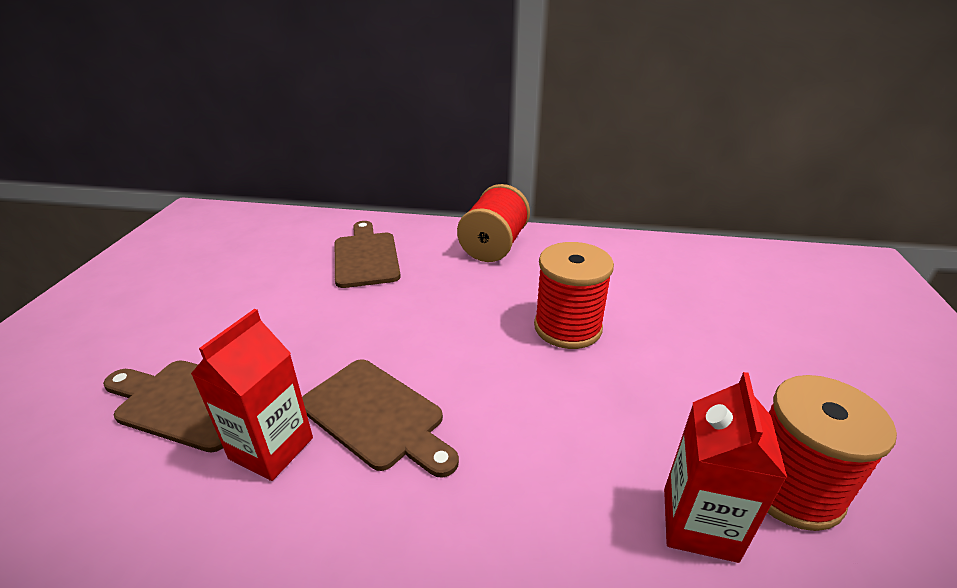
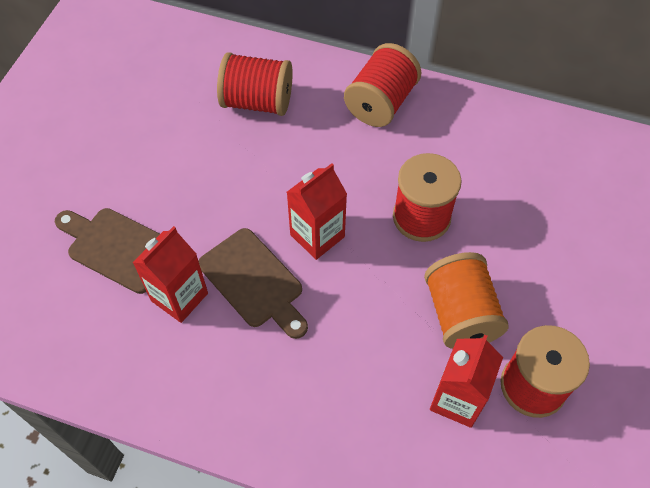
camera: 10 degrees right, 25 degrees up
(366, 257) = (257, 102): brown cutting board -> red spool
(451, 358) = (317, 236): none -> red carton
(654, 416) = (460, 314): none -> orange spool

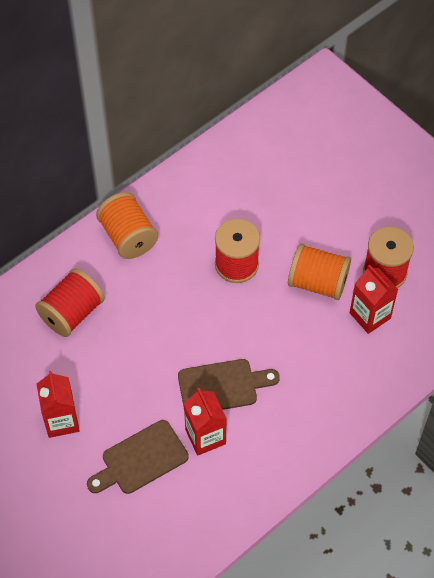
camera: 60 degrees left, 0 degrees up
(317, 236) = (211, 332): red carton -> red carton (61, 421)
(381, 103) = (128, 237): red spool -> orange spool

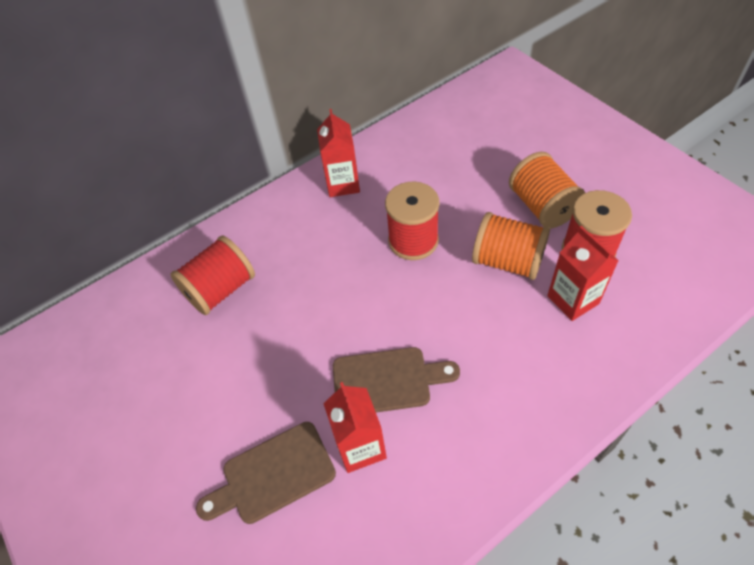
camera: 10 degrees right, 5 degrees down
(61, 421) = (183, 417): red carton -> red carton (343, 184)
(128, 237) = (296, 211): orange spool -> orange spool (542, 206)

